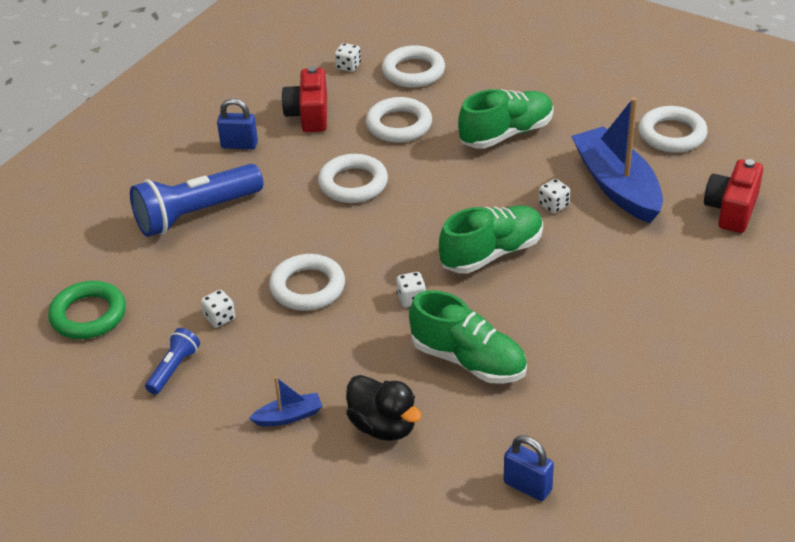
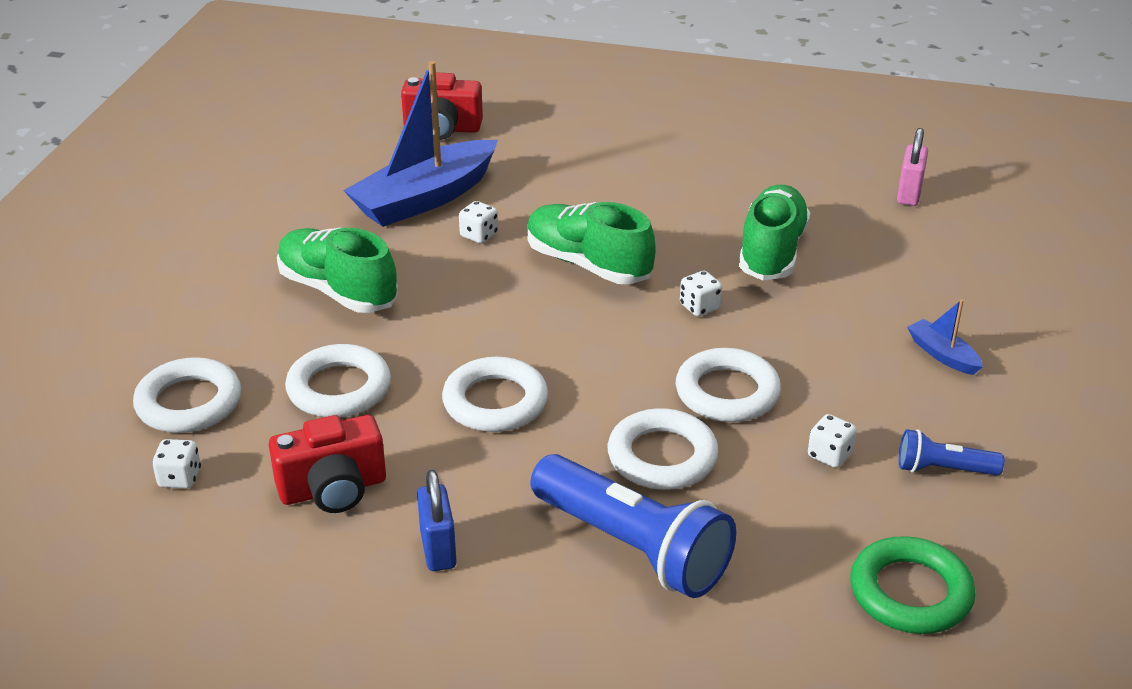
camera: 110 degrees left, 5 degrees down
(383, 426) = (904, 288): black duck -> none
(527, 486) = (909, 194): blue padlock -> pink padlock
(672, 134) = (309, 174): white ring -> white ring (662, 457)

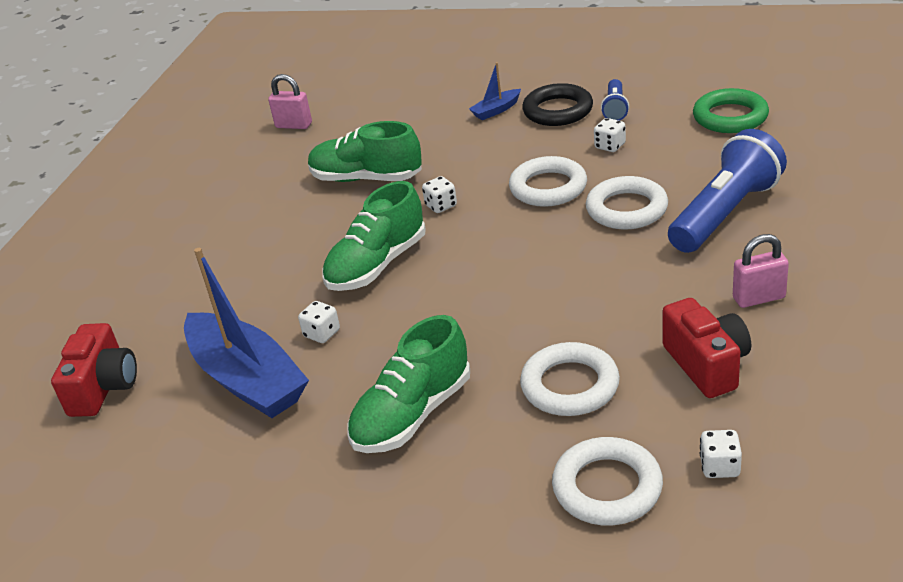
camera: 85 degrees left, 0 degrees up
(438, 549) = (759, 298): blue padlock -> pink padlock
(495, 402) = (575, 292): white ring -> none
(939, 412) = (558, 111): none -> black ring

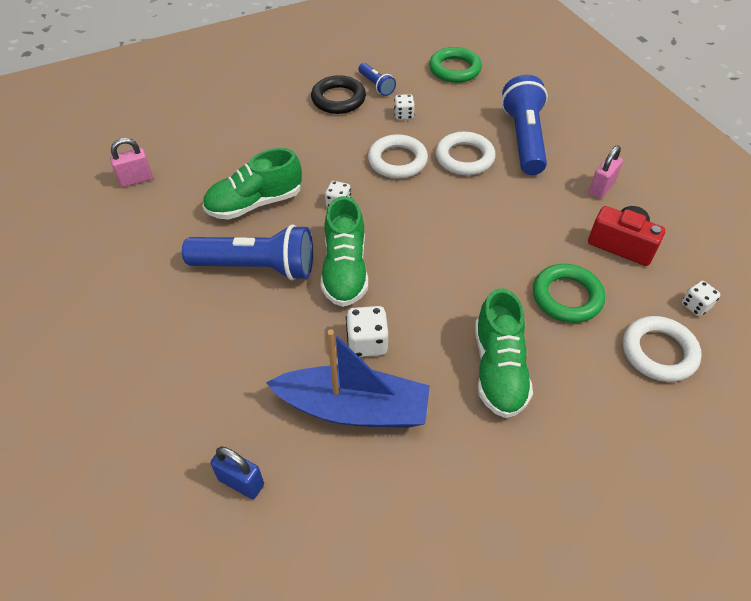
camera: 45 degrees left, 15 degrees up
(104, 387) = (241, 482): red camera -> blue padlock
(306, 232) = (257, 267): none -> blue flashlight
(322, 333) = (367, 343): white dice -> white dice, size x1.54
(496, 110) = (293, 113): blue boat -> none
(570, 385) = (567, 297): white ring -> green ring

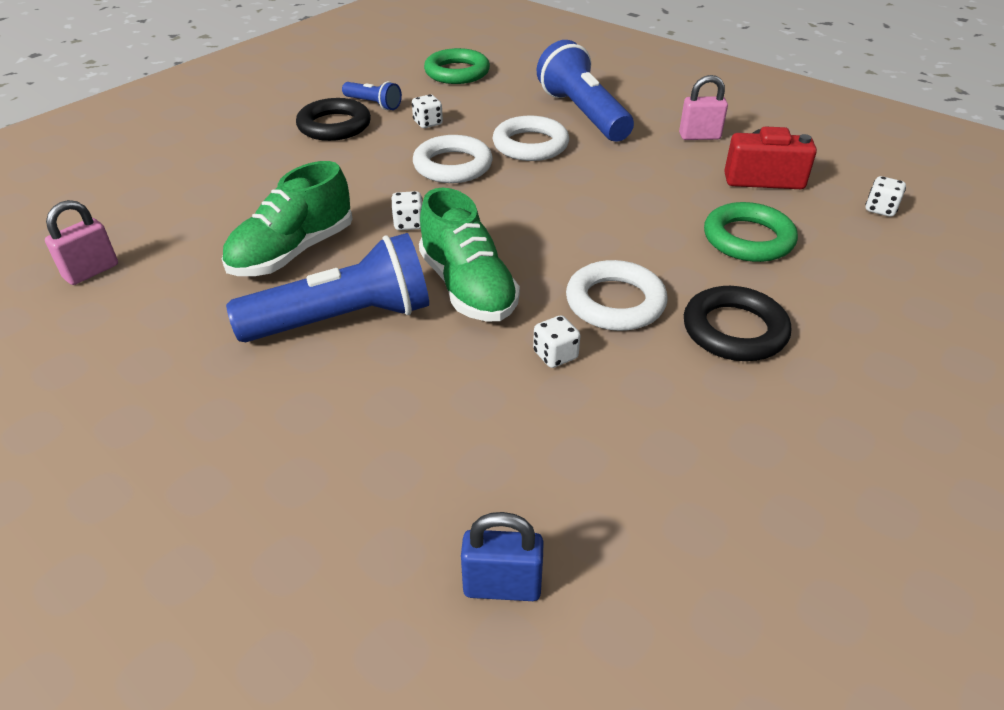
camera: 25 degrees left, 10 degrees down
(354, 408) = (593, 433): blue boat -> none
(367, 343) = (555, 355): white dice -> white dice, size x0.65
(498, 369) = (734, 330): green shoe -> black ring
(601, 188) = (699, 136): pink padlock -> pink padlock turned 75 degrees clockwise
(658, 352) = (883, 260): white ring -> white ring (615, 302)

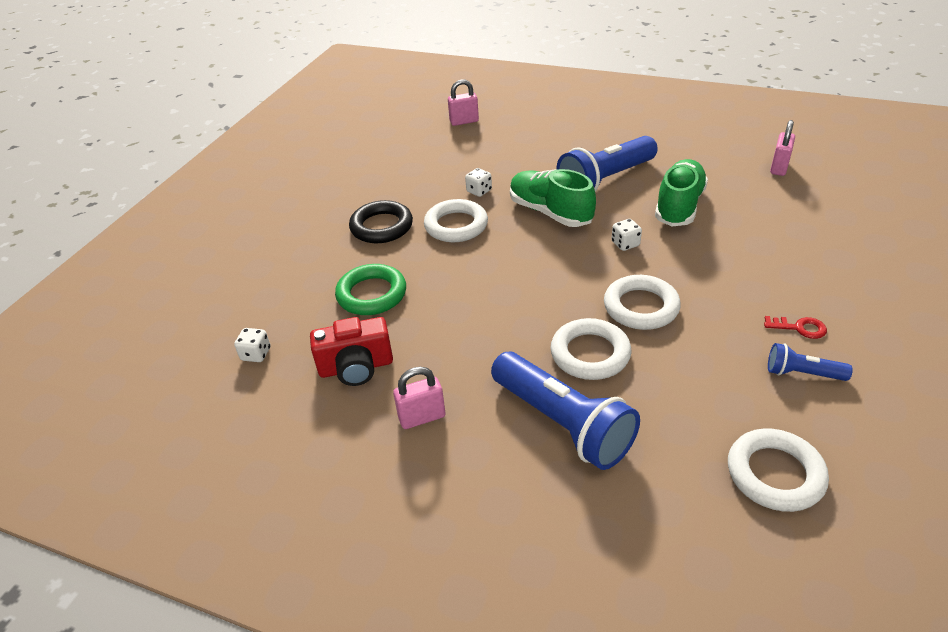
camera: 165 degrees right, 0 degrees up
(334, 126) = (799, 328): black ring -> red key
(428, 123) = (715, 358): white dice -> none
(457, 72) = (775, 474): green ring -> white ring
(502, 586) = (464, 121): blue padlock -> pink padlock

